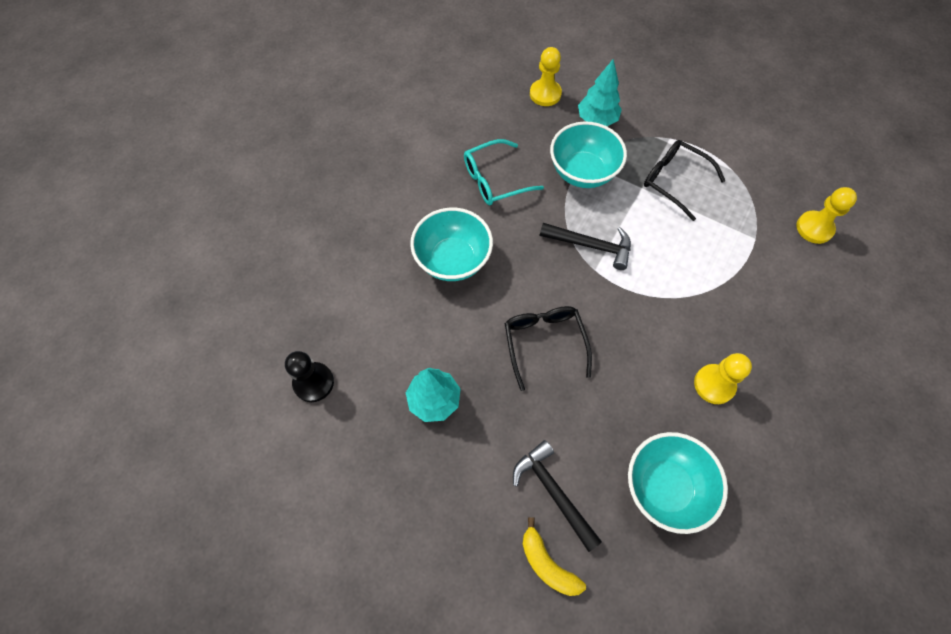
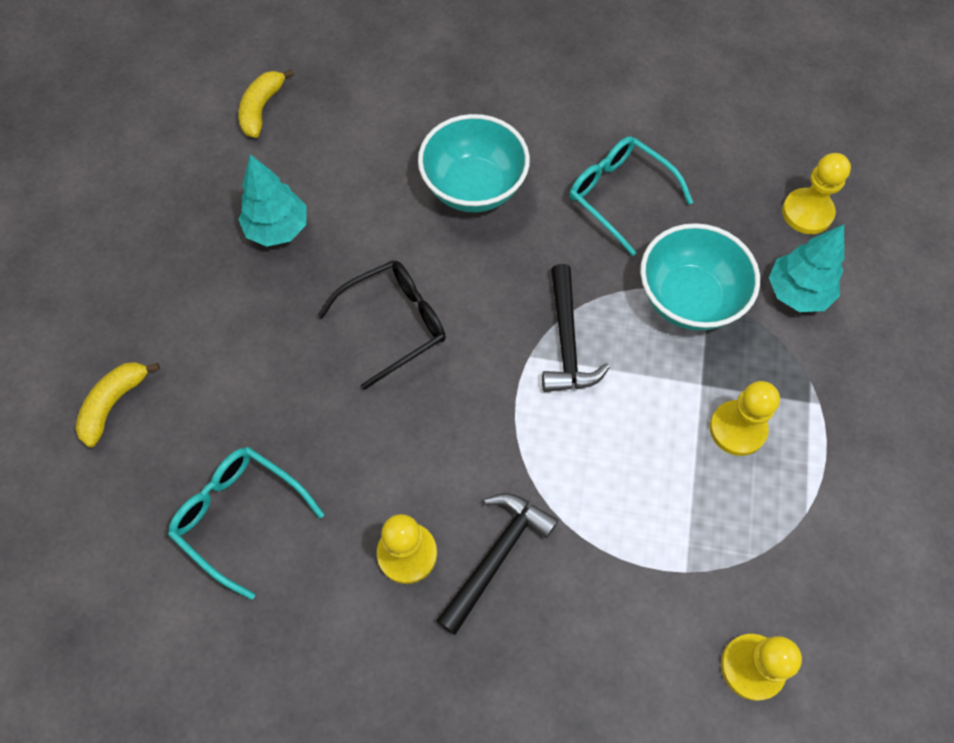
camera: 70 degrees right, 0 degrees up
(313, 382) = (262, 109): black pawn -> yellow banana
(553, 492) = (200, 388): black hammer -> black hammer (496, 556)
(664, 487) = (240, 517): turquoise bowl -> turquoise glasses
(675, 181) = (737, 429): black glasses -> yellow pawn

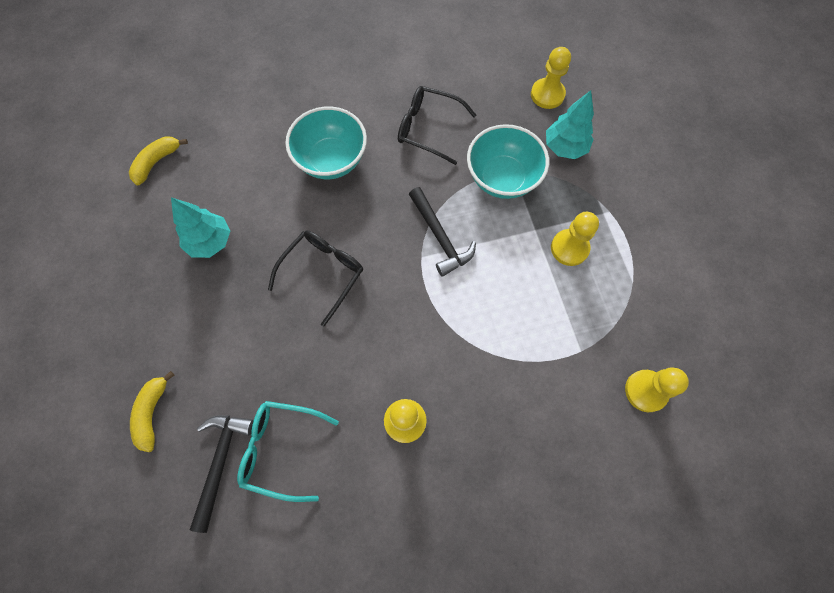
camera: 25 degrees left, 5 degrees up
(262, 109) = (157, 162): yellow banana -> yellow banana turned 45 degrees clockwise
(496, 556) = (462, 396): black hammer -> black hammer (220, 462)
(620, 196) = (429, 129): turquoise glasses -> black glasses

